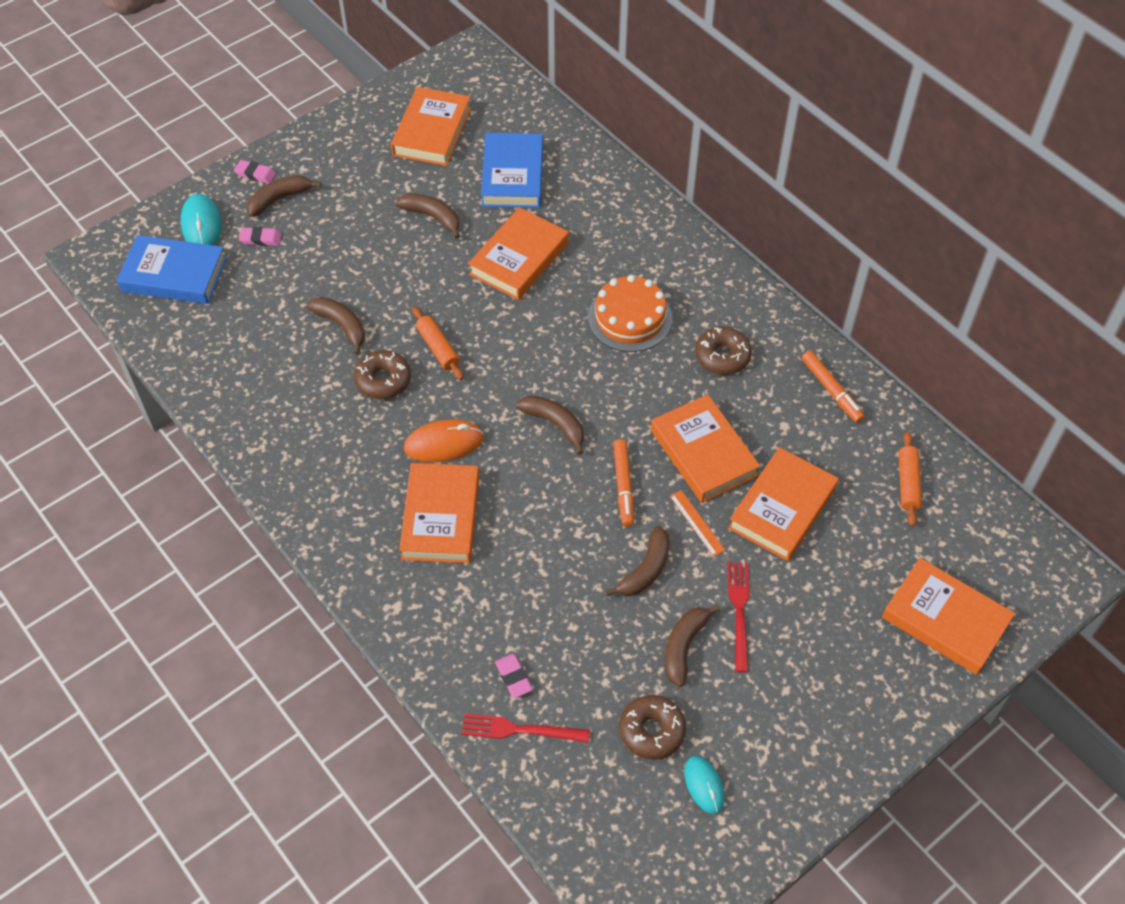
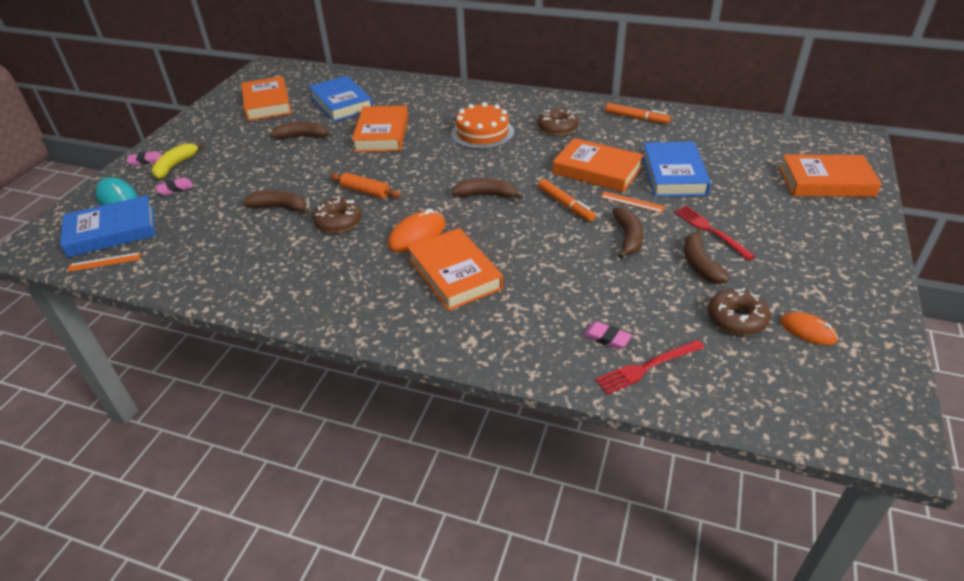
camera: 30 degrees left, 15 degrees down
(149, 317) = (105, 262): none -> orange ruler
(279, 199) = (175, 166): brown banana -> yellow banana
(704, 785) = (807, 331): turquoise mouse -> orange mouse
(782, 508) = (673, 174): orange book -> blue book
(908, 483) = (727, 136): orange rolling pin -> none

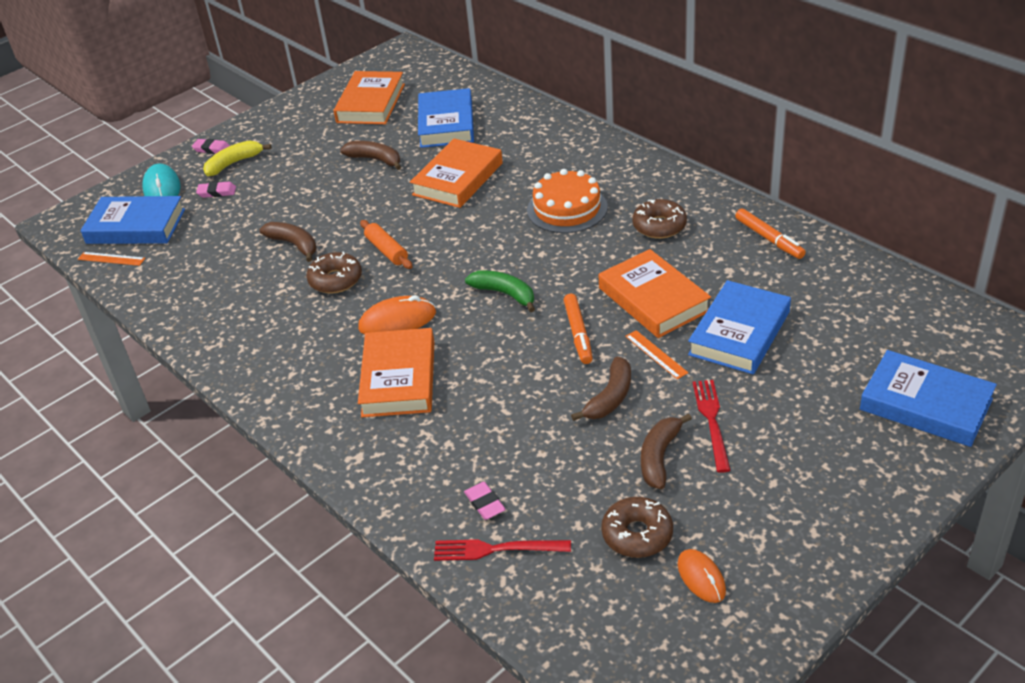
camera: 30 degrees right, 0 degrees up
(486, 195) = (505, 294): brown banana -> green banana
(826, 182) = (925, 404): orange book -> blue book

